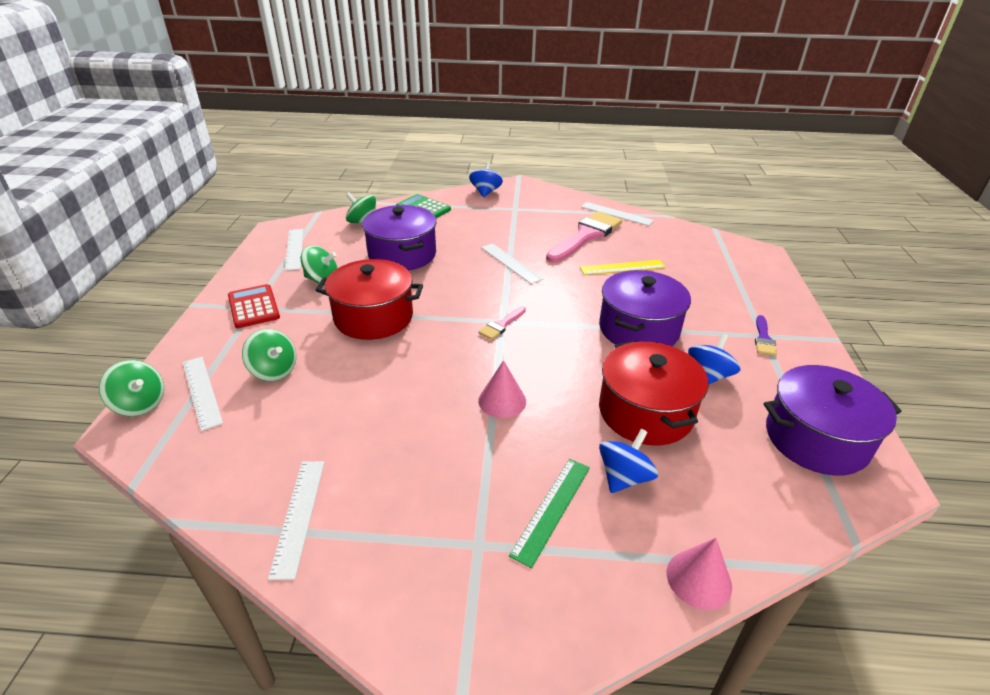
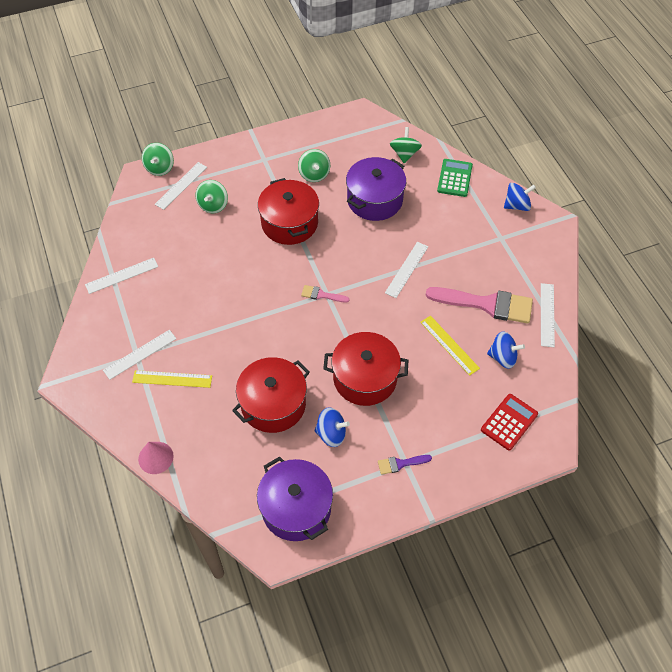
camera: 65 degrees right, 20 degrees up
(253, 307) = (264, 159): red calculator -> red calculator (509, 422)
(294, 249) = (342, 138): white ruler -> white ruler (140, 354)
(502, 401) = (244, 325): pink cone -> none
(551, 509) = (172, 379): green ruler -> yellow ruler
(624, 477) = (211, 406): blue spinning top -> blue spinning top (503, 357)
(638, 329) = (365, 378): purple pot -> red pot

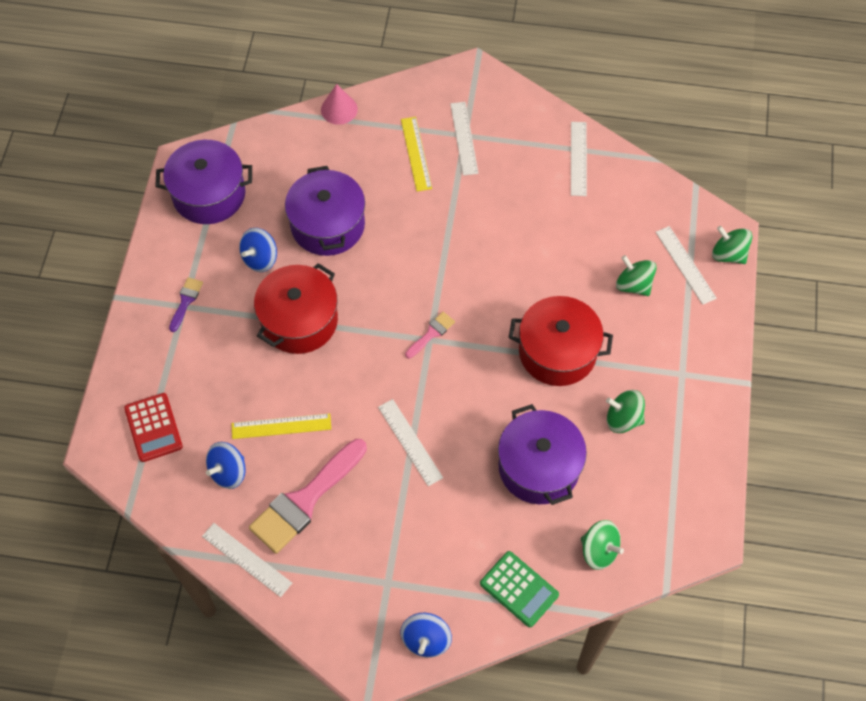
camera: 120 degrees right, 5 degrees up
(172, 379) = (416, 153): yellow ruler -> yellow ruler turned 45 degrees counterclockwise
(273, 404) = (328, 225): red pot -> purple pot

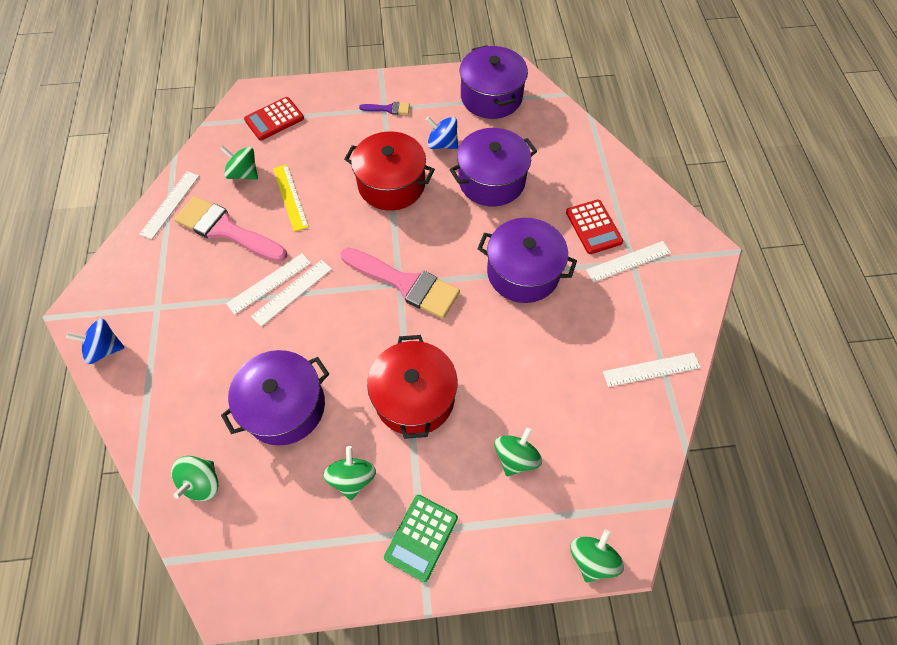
camera: 75 degrees right, 0 degrees up
(228, 472) = (244, 173): blue spinning top -> green spinning top
(339, 109) = (614, 159): pink cone -> none
(416, 153) = (593, 227): yellow ruler -> red calculator
(431, 333) = (405, 284): pink brush -> pink brush, size x2.18
(449, 228) = (523, 272): none -> purple pot
(519, 589) = (156, 415): green calculator -> green calculator (421, 537)
(685, 265) = (560, 510): white ruler -> white ruler (269, 283)

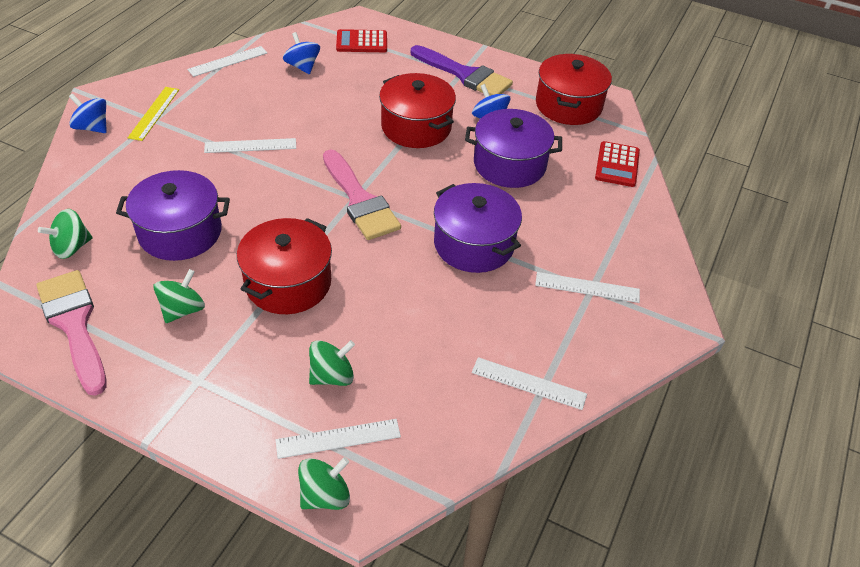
camera: 30 degrees right, 15 degrees down
(226, 230) = (253, 96): pink brush -> pink brush (74, 324)
(244, 173) = (302, 66): green spinning top -> blue spinning top
(290, 197) = (323, 98): yellow ruler -> yellow ruler (154, 113)
(292, 292) = (262, 160): white ruler -> white ruler (338, 438)
(388, 109) = (465, 75): purple brush -> purple brush, size x2.18
(421, 537) = (194, 384): green calculator -> none
(491, 97) = (568, 105): purple pot -> red pot
(593, 227) = (576, 244): red calculator -> red calculator (617, 165)

